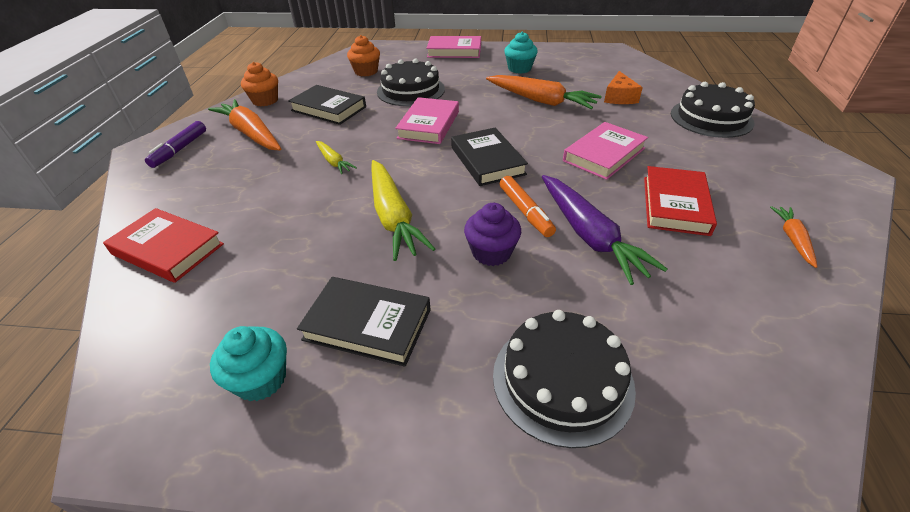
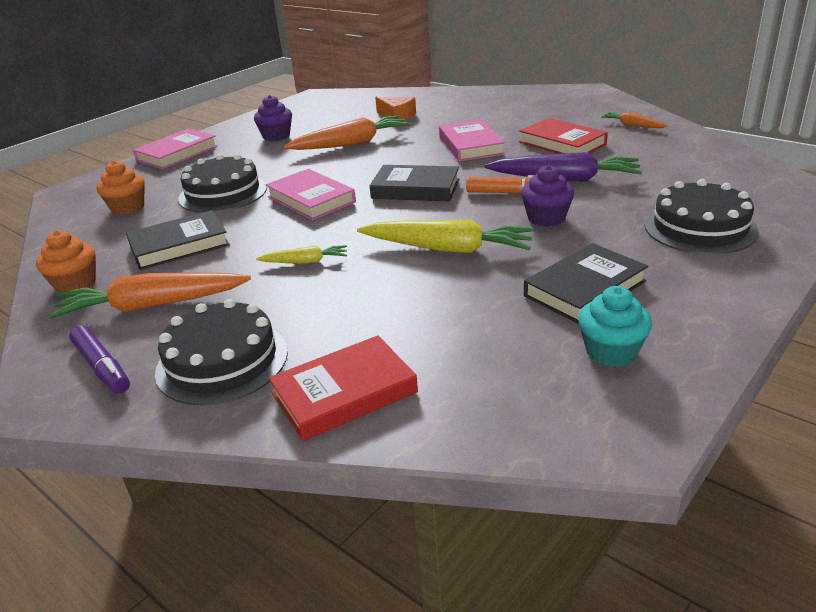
camera: 55 degrees left, 10 degrees down
(519, 69) = (276, 136): turquoise cupcake -> purple cupcake
(711, 118) = (474, 100): black cake -> black cake (222, 361)

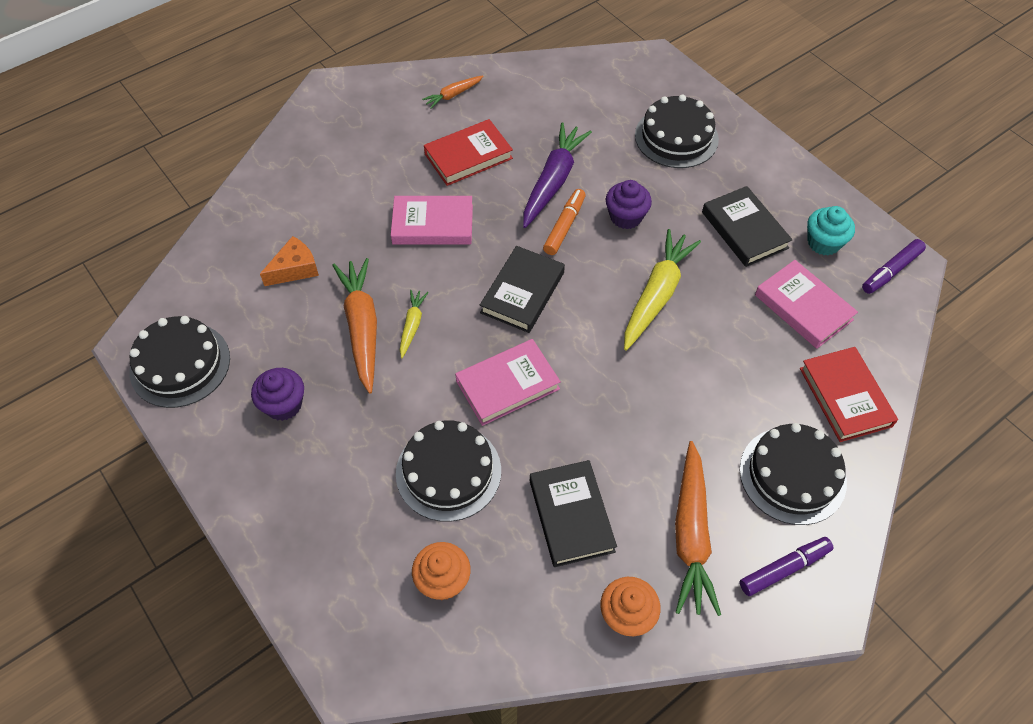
camera: 80 degrees left, 25 degrees up
(177, 153) = (277, 529): pink book -> pink book (803, 307)
(302, 107) = (180, 364): none -> black cake
(305, 262) = (645, 403): yellow carrot -> yellow carrot (412, 325)
(601, 422) = (891, 271): none -> purple marker

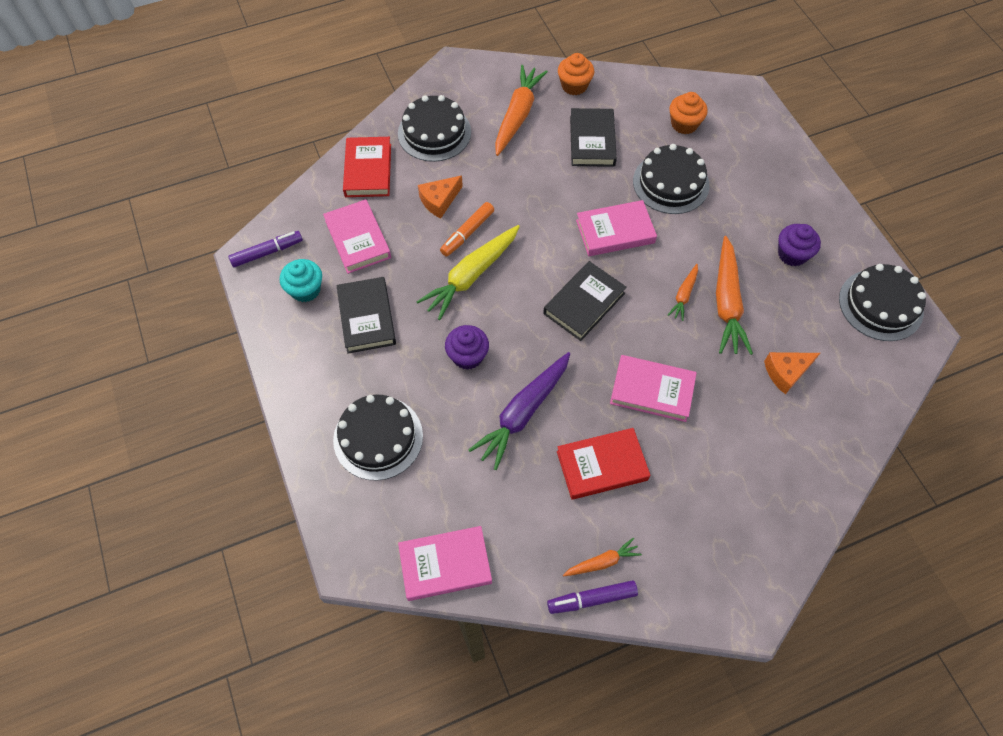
camera: 165 degrees left, 5 degrees up
(412, 325) = (684, 295): yellow carrot -> orange carrot
(564, 226) = (528, 359): orange marker -> orange marker (467, 233)
(578, 70) = (445, 565): none -> pink book
(735, 376) = (439, 200): none -> orange cheese
(784, 568) = (468, 88): purple marker -> purple marker (591, 599)

